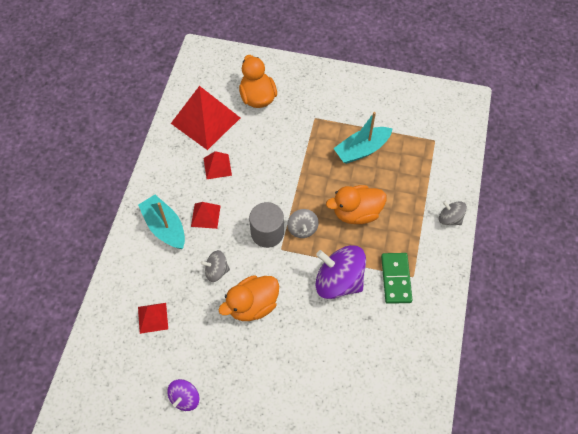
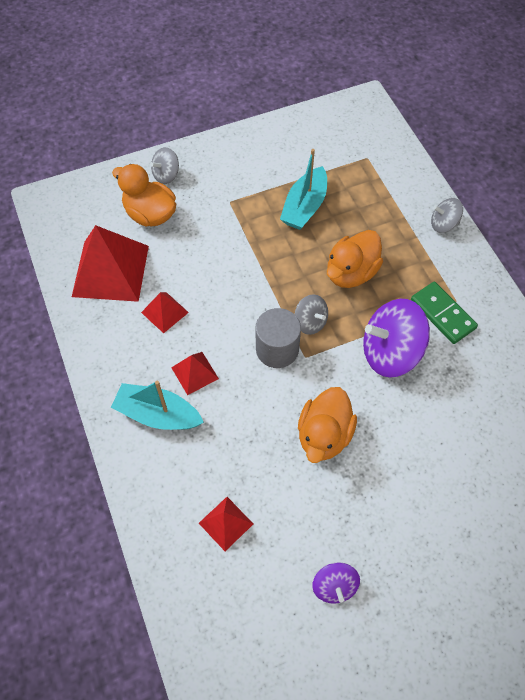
camera: 35 degrees left, 0 degrees up
(216, 271) = (255, 424): grey spinning top -> grey spinning top (166, 175)

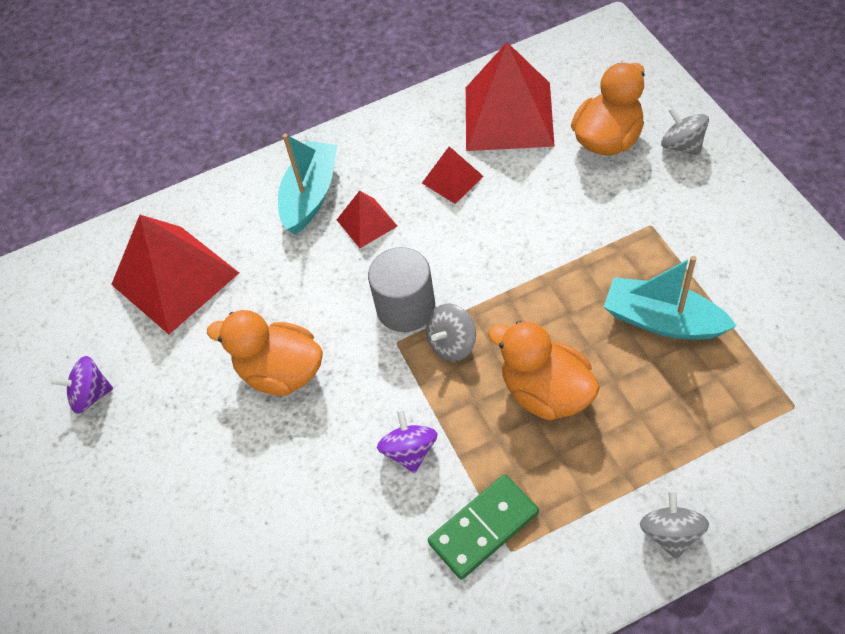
camera: 95 degrees right, 5 degrees down
(226, 523) = (175, 279): red pyramid -> red pyramid, size x2.02
(390, 352) = (409, 451): purple spinning top -> purple spinning top, size x0.52

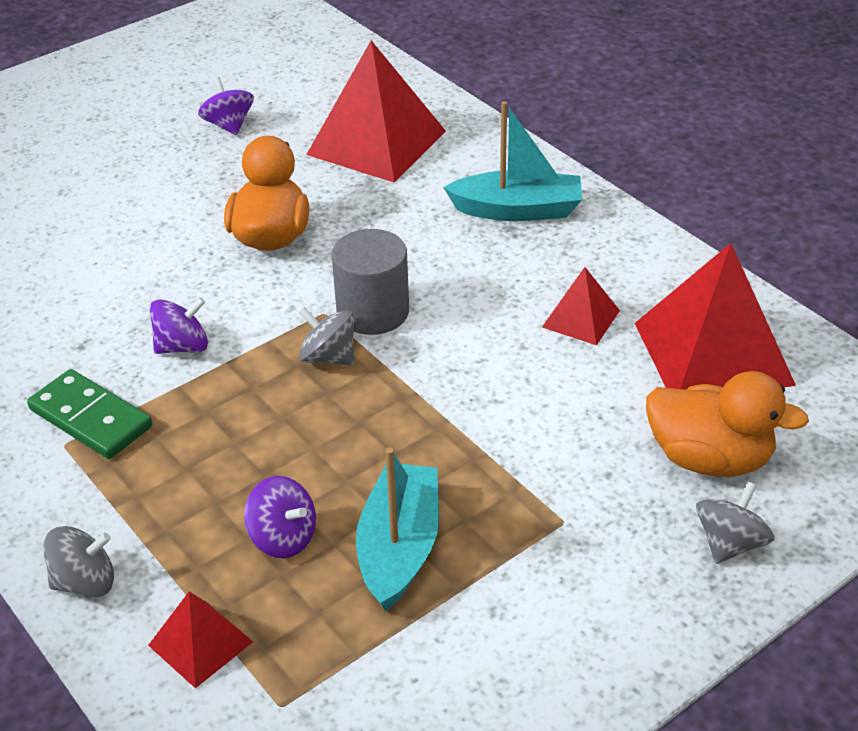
camera: 70 degrees right, 15 degrees down
(366, 223) = (489, 260): red pyramid -> red pyramid (200, 643)
(545, 392) = (272, 446): orange duck -> none
(642, 392) = (283, 537): none -> purple spinning top

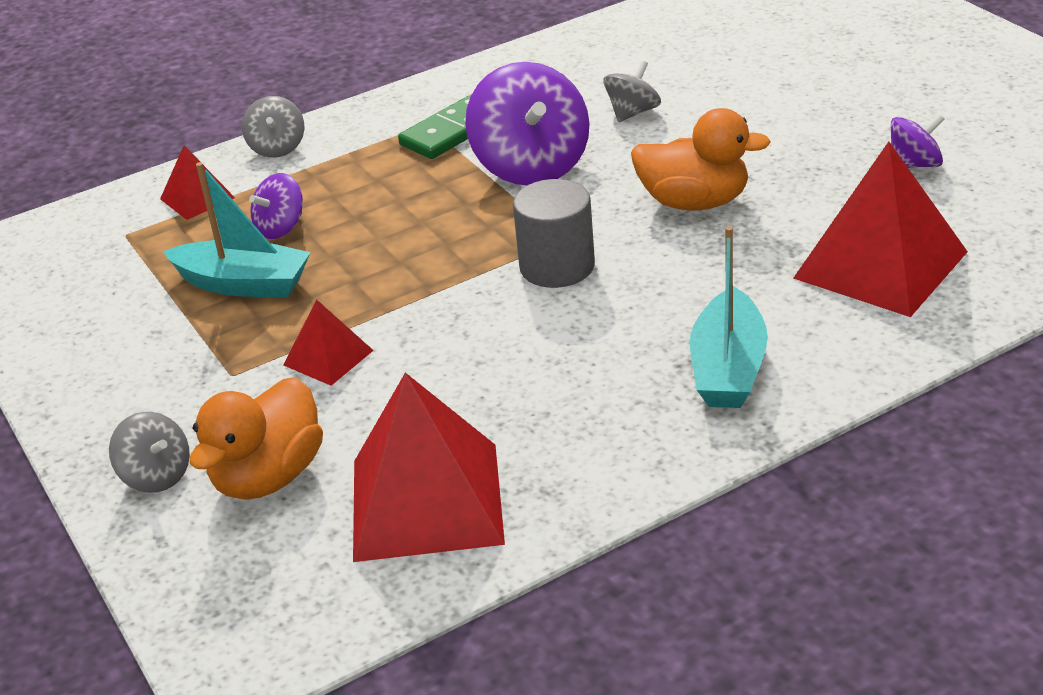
camera: 100 degrees right, 5 degrees down
(182, 346) = (531, 166): purple spinning top -> purple spinning top, size x1.91
(328, 357) = (495, 242): grey spinning top -> grey spinning top (633, 113)
(581, 318) = (513, 405): red pyramid -> red pyramid (328, 357)

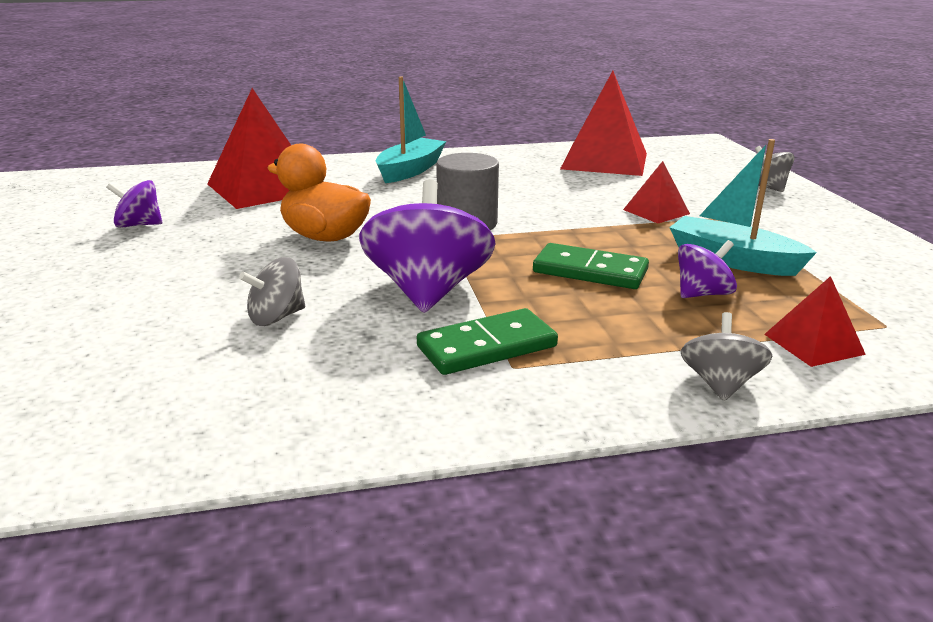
camera: 165 degrees left, 10 degrees down
(268, 476) = (694, 178): orange duck -> none
(391, 228) = (590, 271): none -> green domino

